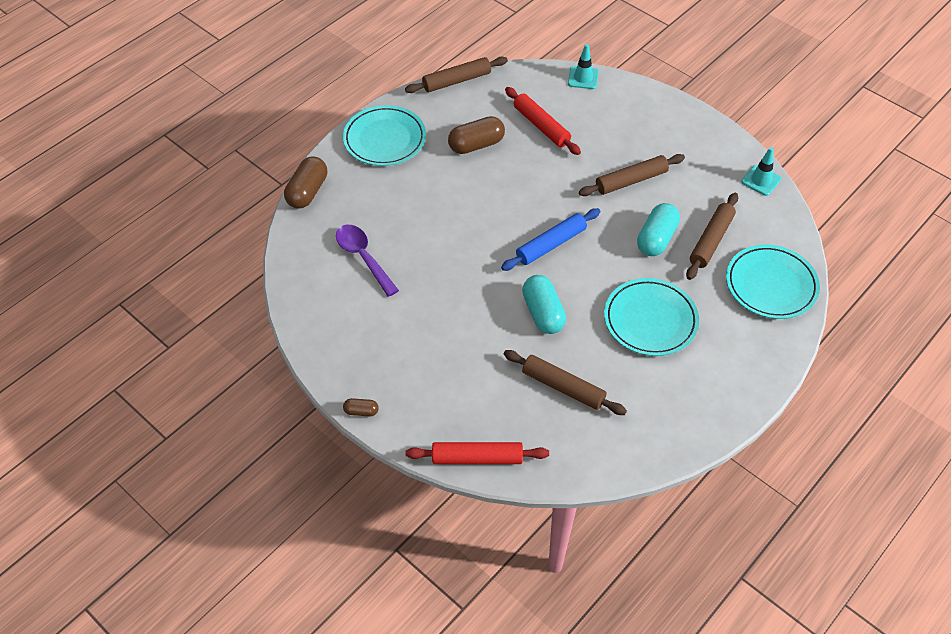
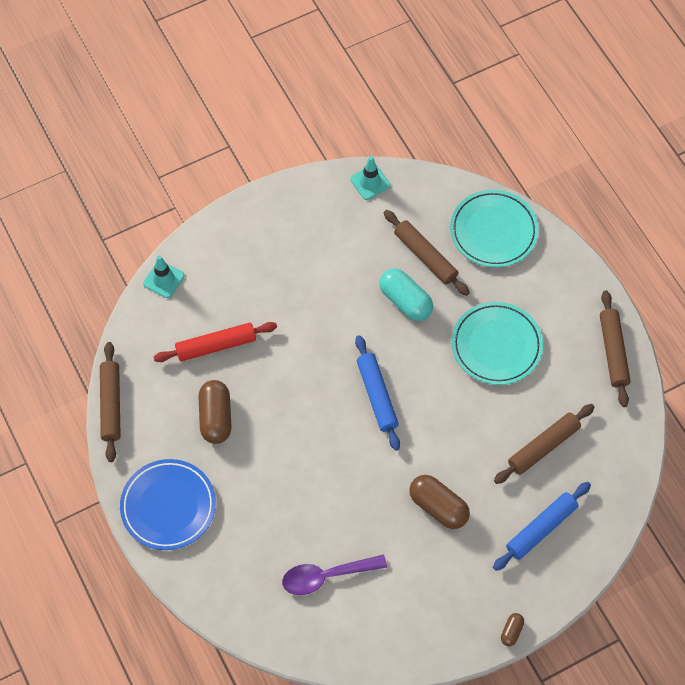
camera: 70 degrees left, 10 degrees up
(307, 192) = (213, 608): brown capsule -> brown capsule (438, 507)
(384, 139) = (168, 506): turquoise plate -> blue plate
(476, 408) = (541, 528): none -> blue rolling pin
(477, 458) = (593, 545): red rolling pin -> none
(543, 313) = (456, 433): turquoise capsule -> none
(631, 181) = (325, 293): brown rolling pin -> brown rolling pin (613, 352)

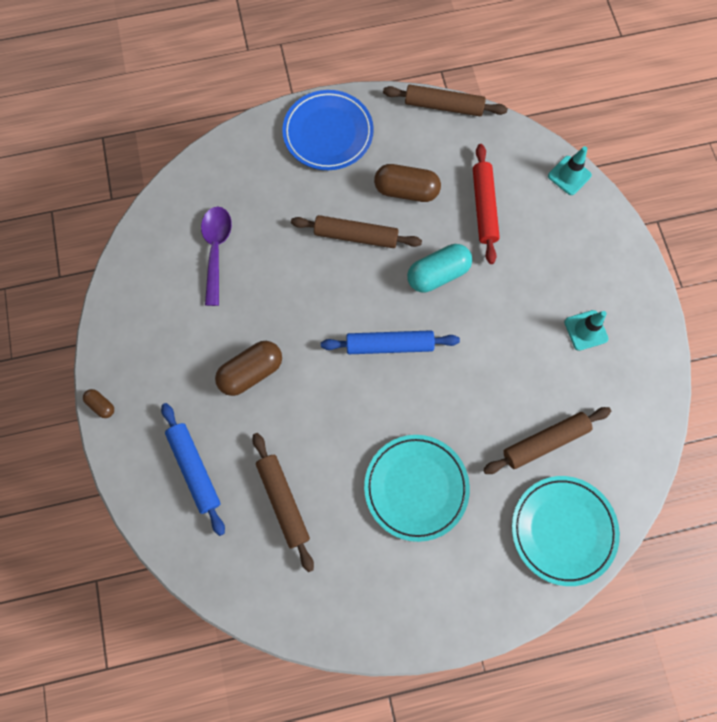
camera: 105 degrees right, 10 degrees up
(370, 182) = (653, 407): turquoise traffic cone -> turquoise traffic cone (585, 330)
(405, 301) = (493, 404): turquoise capsule -> turquoise capsule (437, 274)
(613, 352) = (375, 622): brown rolling pin -> brown rolling pin (356, 236)

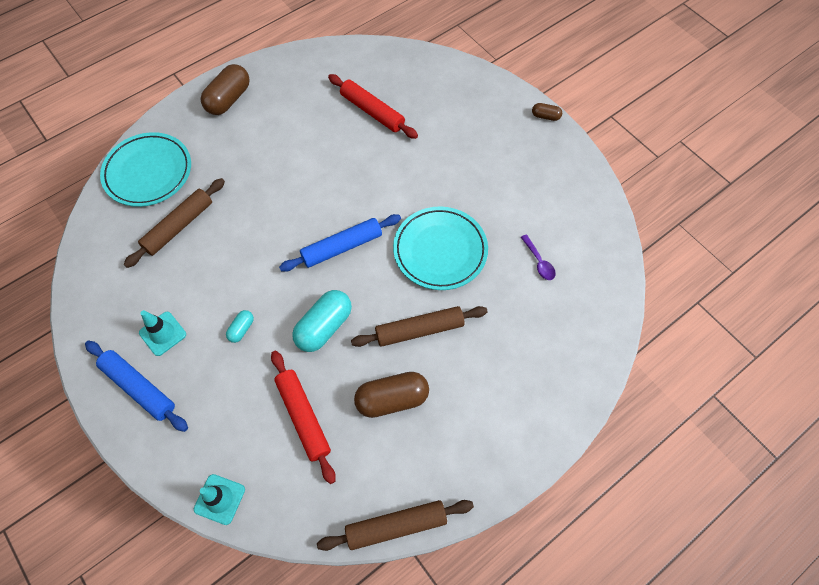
camera: 155 degrees right, 10 degrees down
(195, 469) = (449, 106): blue rolling pin -> blue rolling pin (139, 388)
(216, 250) = (539, 262): purple spoon -> purple spoon, size x0.54
(251, 372) = (447, 181): brown capsule -> brown capsule (229, 99)
(283, 501) = (372, 111): brown rolling pin -> red rolling pin
(328, 133) = (506, 428): blue plate -> none
(416, 487) = (275, 156): turquoise plate -> turquoise plate (440, 250)
(512, 303) = (241, 329): none -> turquoise capsule

